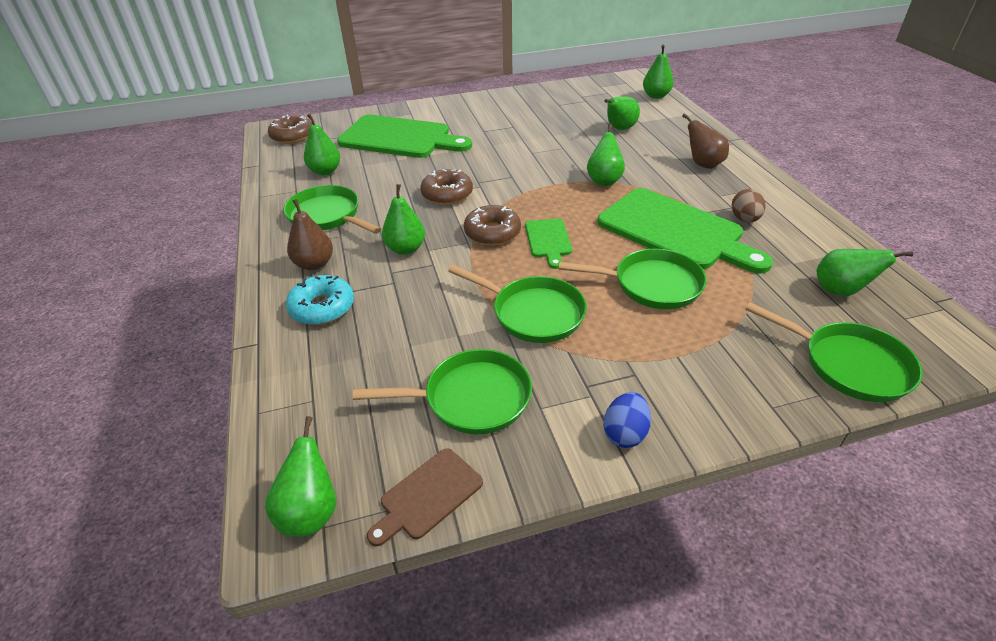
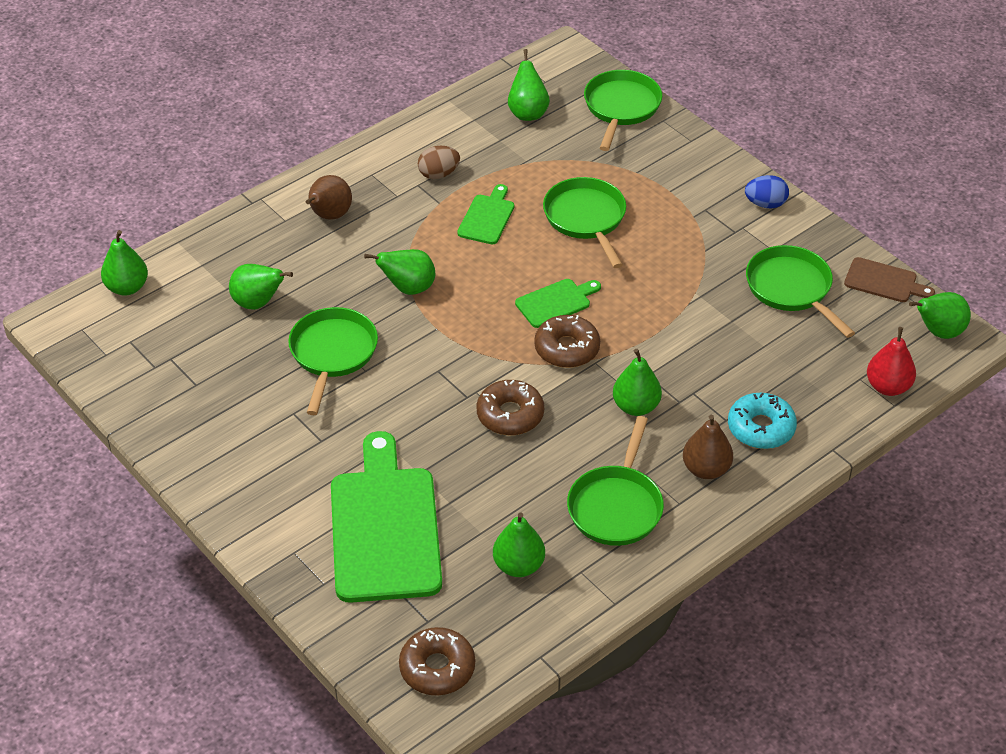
camera: 115 degrees left, 5 degrees up
(282, 418) = (888, 387): none -> red pear
(532, 313) = (673, 283): green pan -> green pan (332, 354)
(675, 231) = (487, 217): green cutting board -> green cutting board, size x0.47

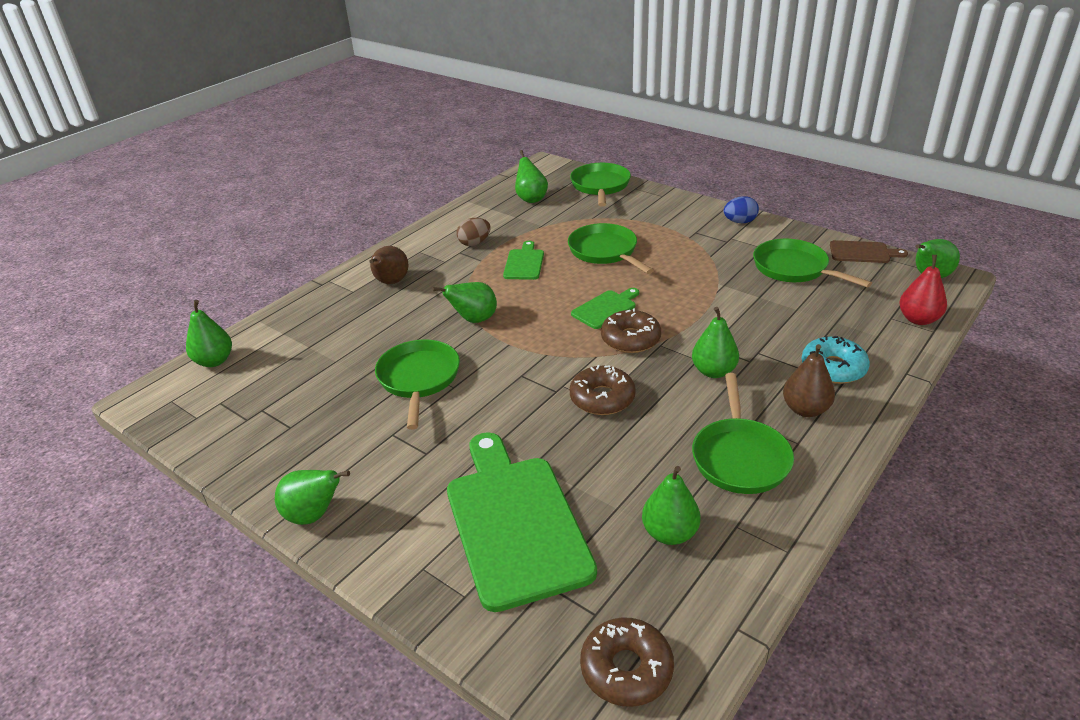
camera: 10 degrees left, 10 degrees down
(258, 303) = (340, 352): green pear -> green pear (314, 515)

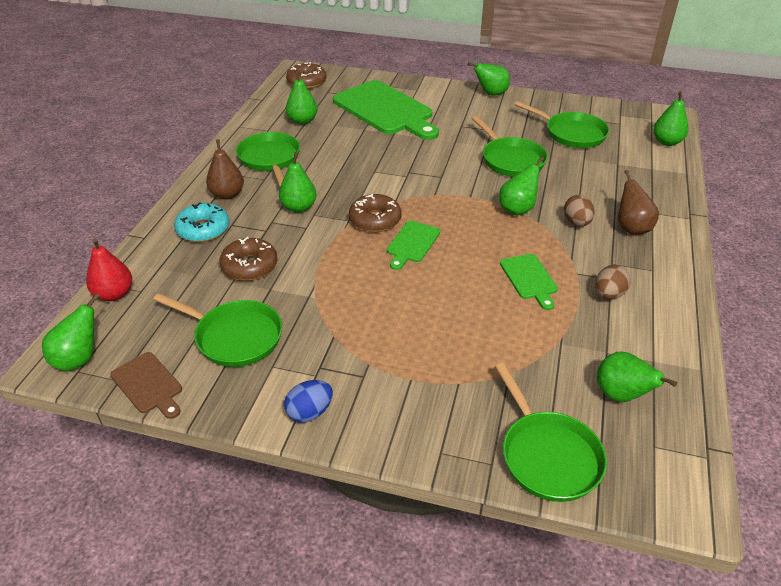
camera: 155 degrees right, 5 degrees up
(433, 296) = (576, 223): none -> brown egg
(602, 398) = (373, 173): brown donut -> brown donut (249, 266)
(605, 252) = (455, 315): green pan -> green pan (571, 133)
(862, 252) = (148, 385): brown cutting board -> brown cutting board turned 120 degrees counterclockwise

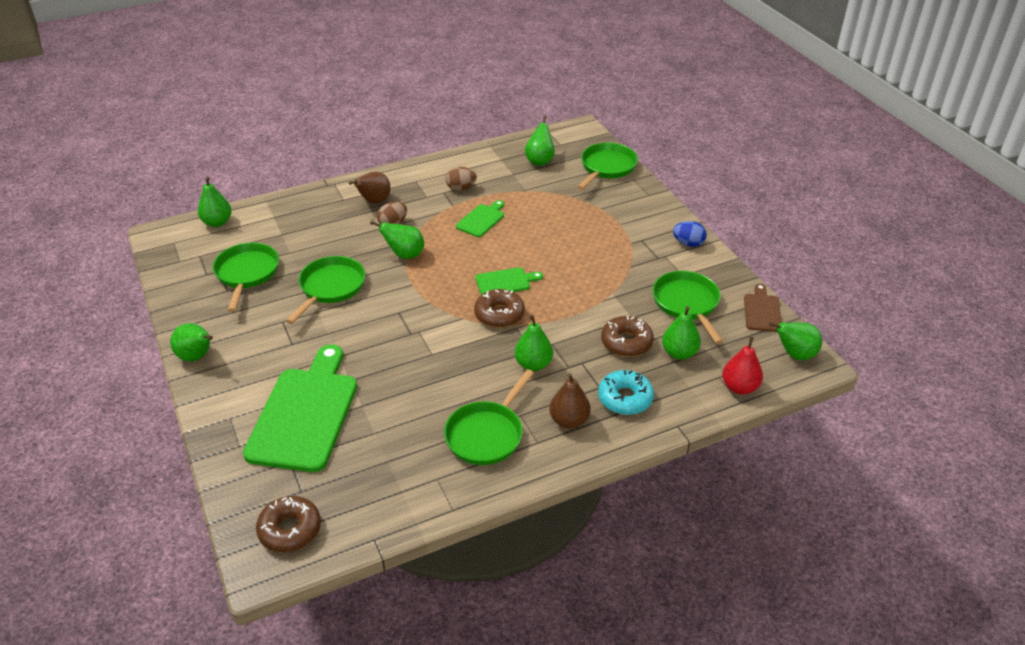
camera: 130 degrees left, 0 degrees up
(302, 121) = (391, 463): green pear -> green pear (679, 353)

